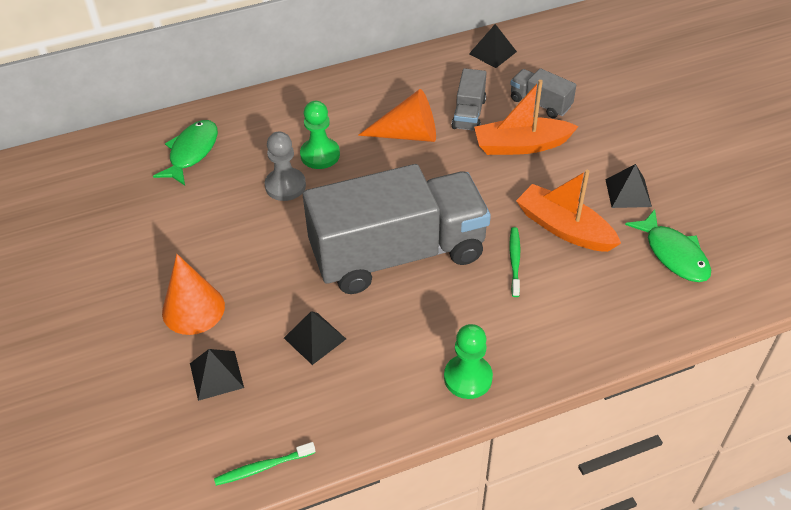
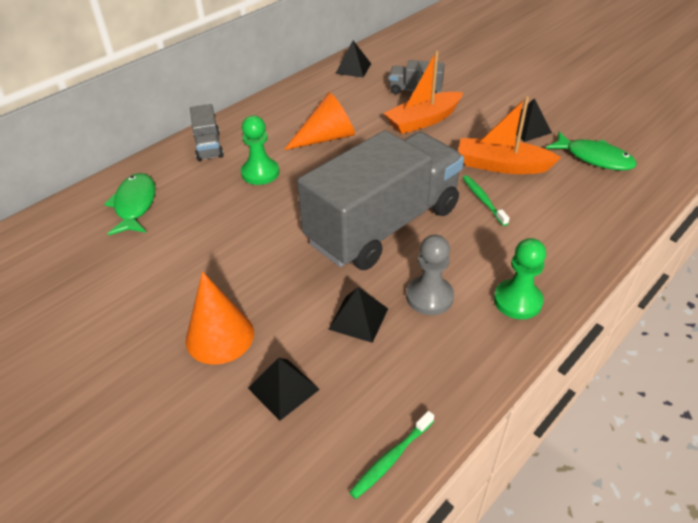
camera: 25 degrees left, 5 degrees down
(285, 186) = (244, 205): grey pawn -> grey pawn (429, 297)
(469, 114) = (365, 111): grey truck -> grey truck (208, 146)

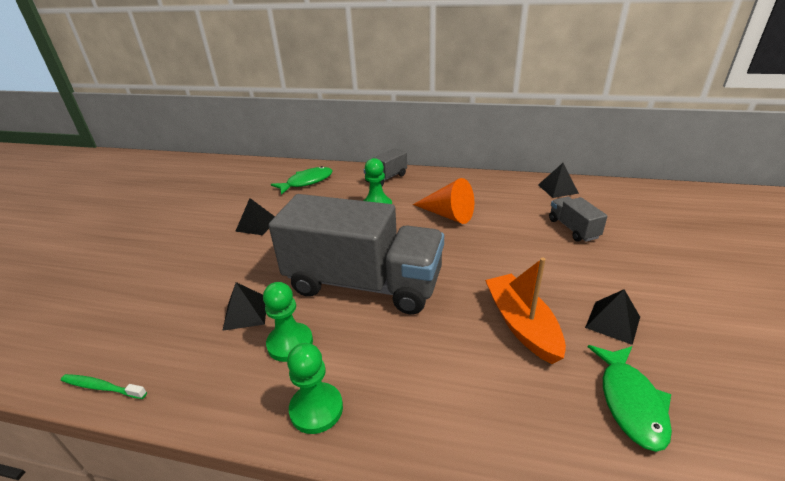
camera: 60 degrees right, 10 degrees down
(220, 336) = (204, 259): orange cone -> none
(283, 388) = (163, 305): black pyramid -> black pyramid (257, 225)
(423, 121) = (532, 250): orange boat -> none
(429, 297) = (290, 343): grey pawn -> green pawn
(483, 200) = (451, 330): green toothbrush -> none

